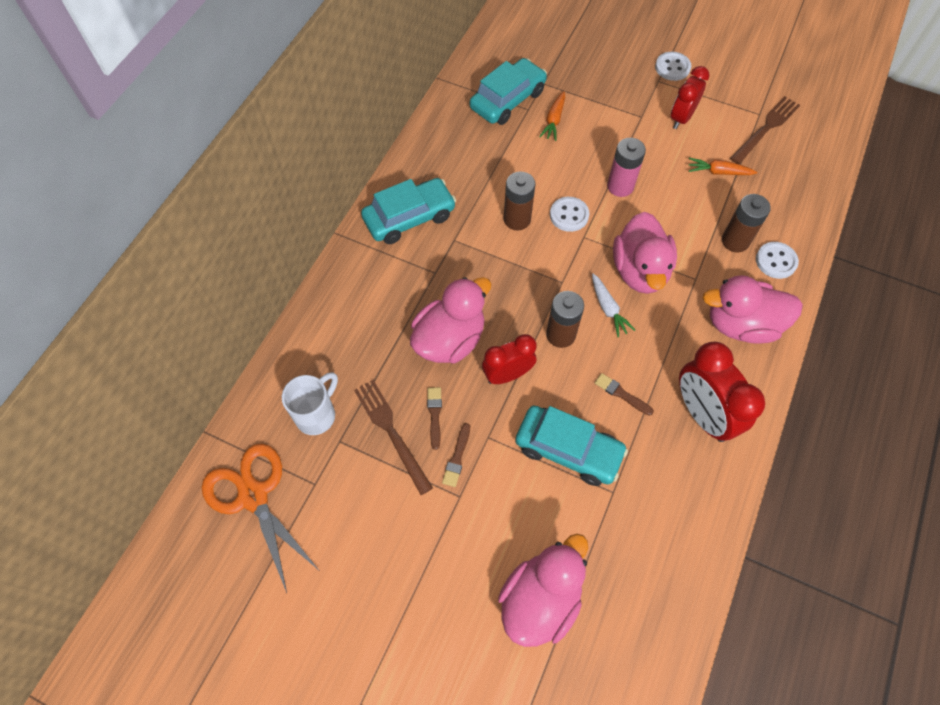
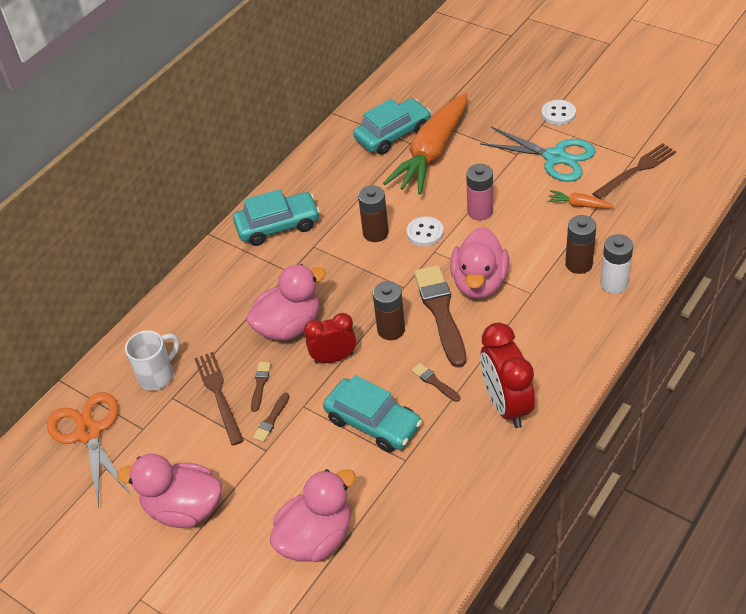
camera: 15 degrees right, 15 degrees down
(554, 120) = (431, 153): orange carrot -> orange carrot, size x2.47
(608, 309) = (441, 312): white carrot -> brown brush
(681, 118) = (555, 157): red clock -> turquoise scissors
(741, 324) = (564, 334): pink duck -> pink duck (184, 508)
(776, 261) = (614, 283): white button -> white battery

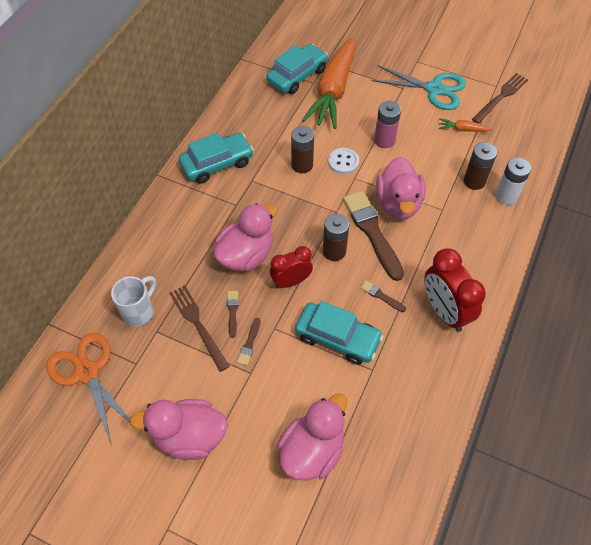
camera: 15 degrees left, 10 degrees up
(558, 114) = (428, 51): white button -> none

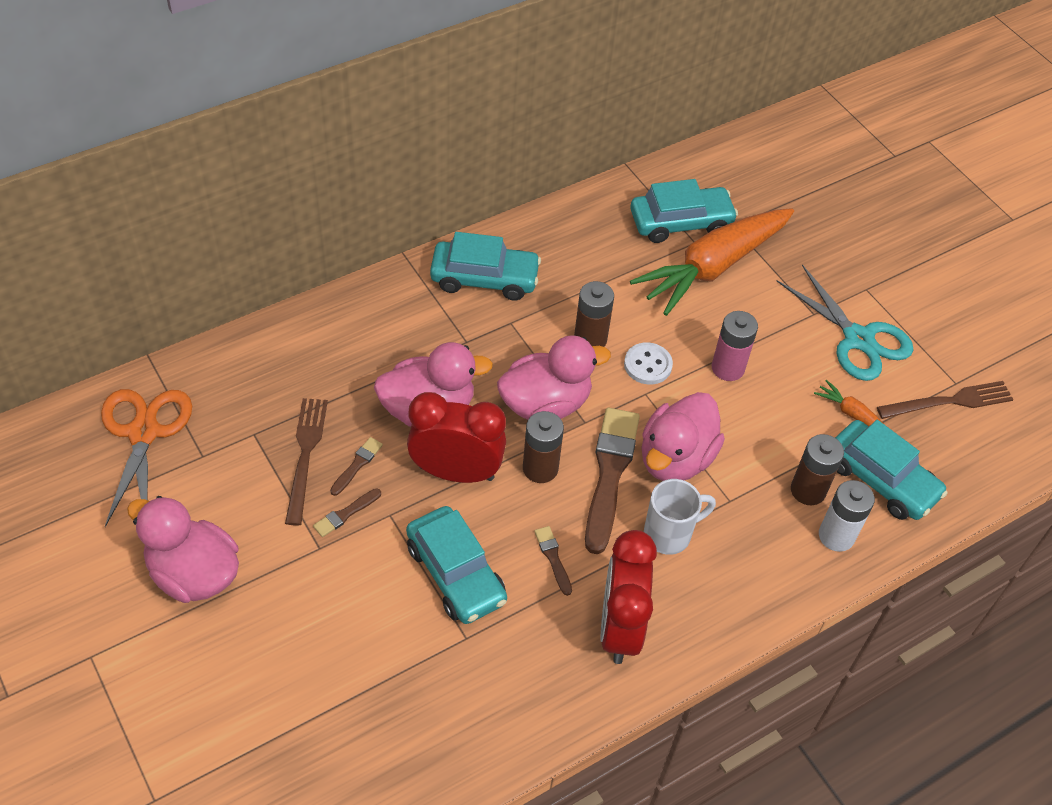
camera: 30 degrees right, 5 degrees down
(139, 311) = (253, 400): white mug -> white mug (669, 534)
(291, 281) = (456, 472): red clock -> red clock, size x1.52
(312, 450) = (315, 682): pink duck -> pink duck (545, 404)
(502, 155) = (881, 479): none -> turquoise car

